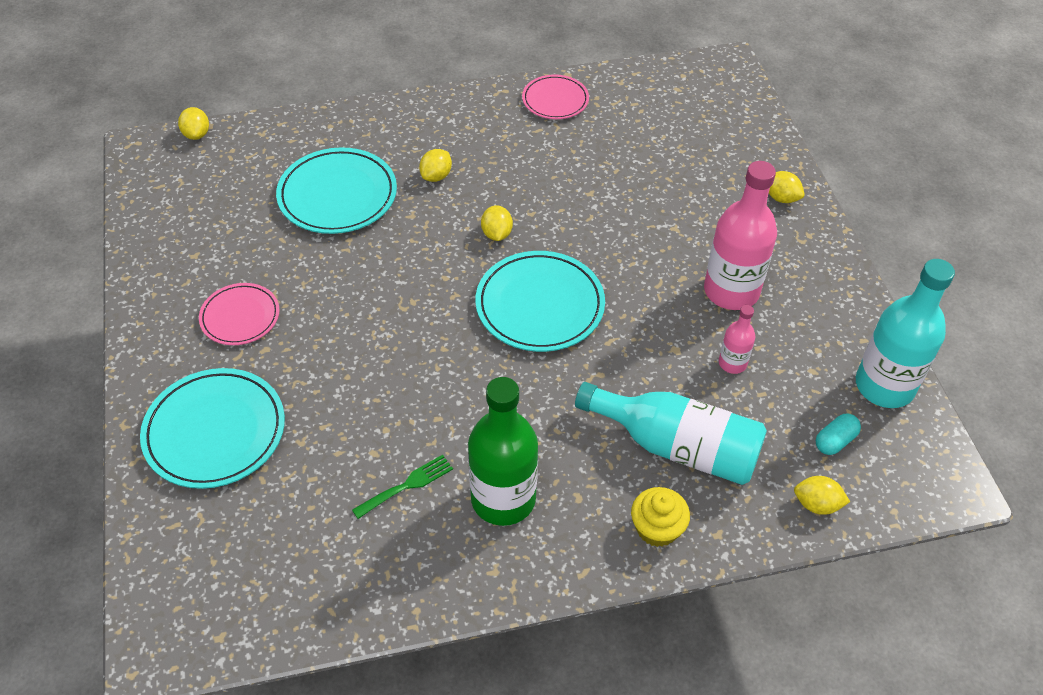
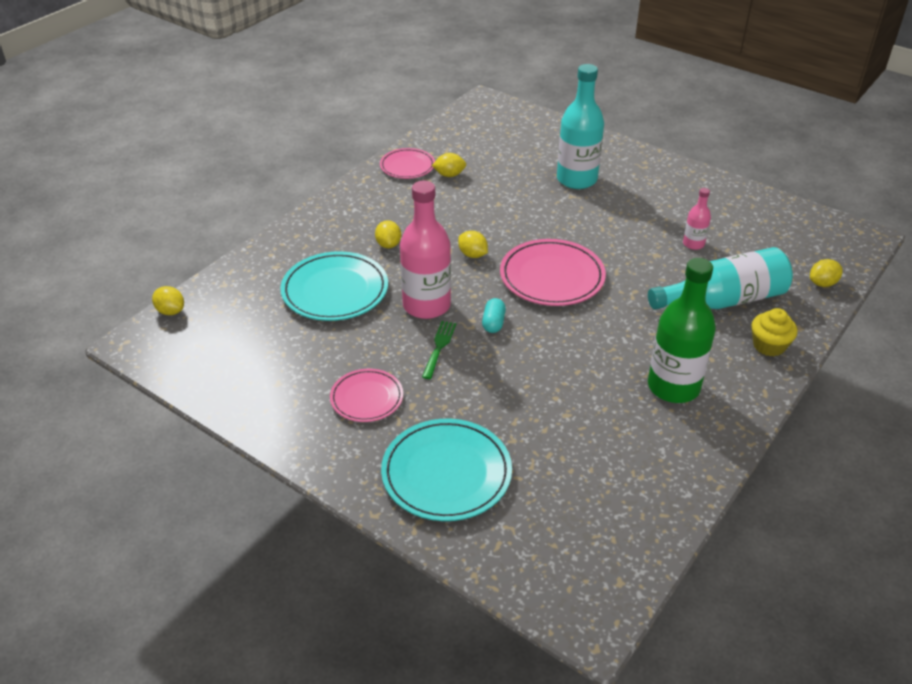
camera: 40 degrees left, 10 degrees down
(407, 485) = (611, 418): green fork -> green fork (439, 347)
(540, 305) = (552, 277): turquoise plate -> pink plate
(731, 291) = (644, 210): pink bottle -> pink bottle (426, 305)
(781, 198) = (606, 152): yellow lemon -> yellow lemon (449, 175)
(835, 441) = (790, 250): turquoise capsule -> turquoise capsule (493, 323)
(884, 386) = (776, 211): turquoise bottle -> turquoise bottle (576, 179)

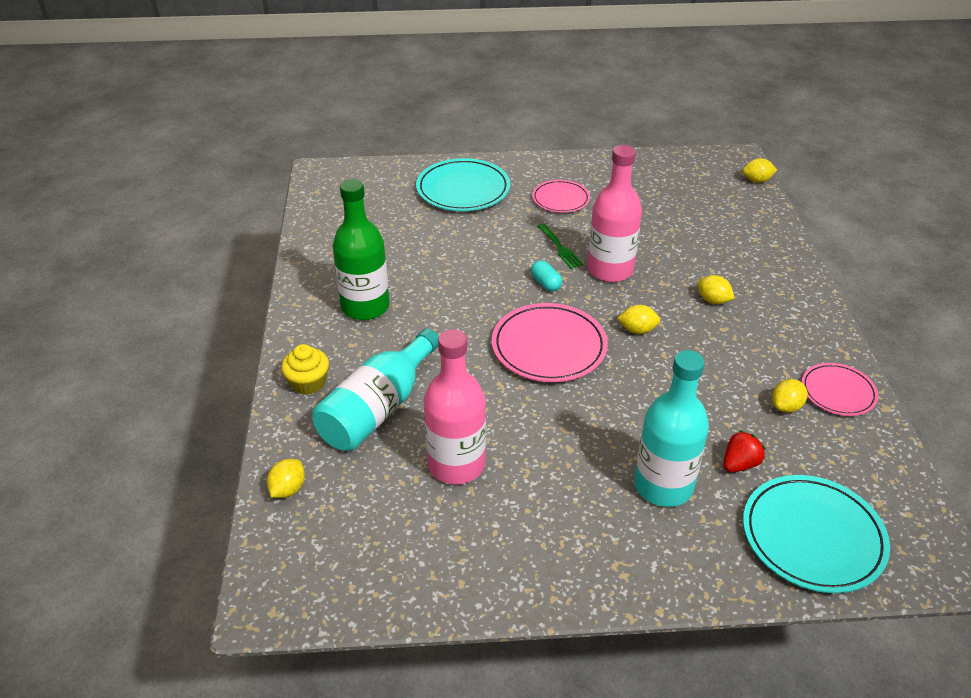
camera: 140 degrees right, 0 degrees up
(335, 290) = (687, 245): turquoise plate -> turquoise plate (812, 537)
(519, 168) = (739, 464): none -> red strawberry
(693, 244) = (456, 464): pink bottle -> pink bottle, size x2.05

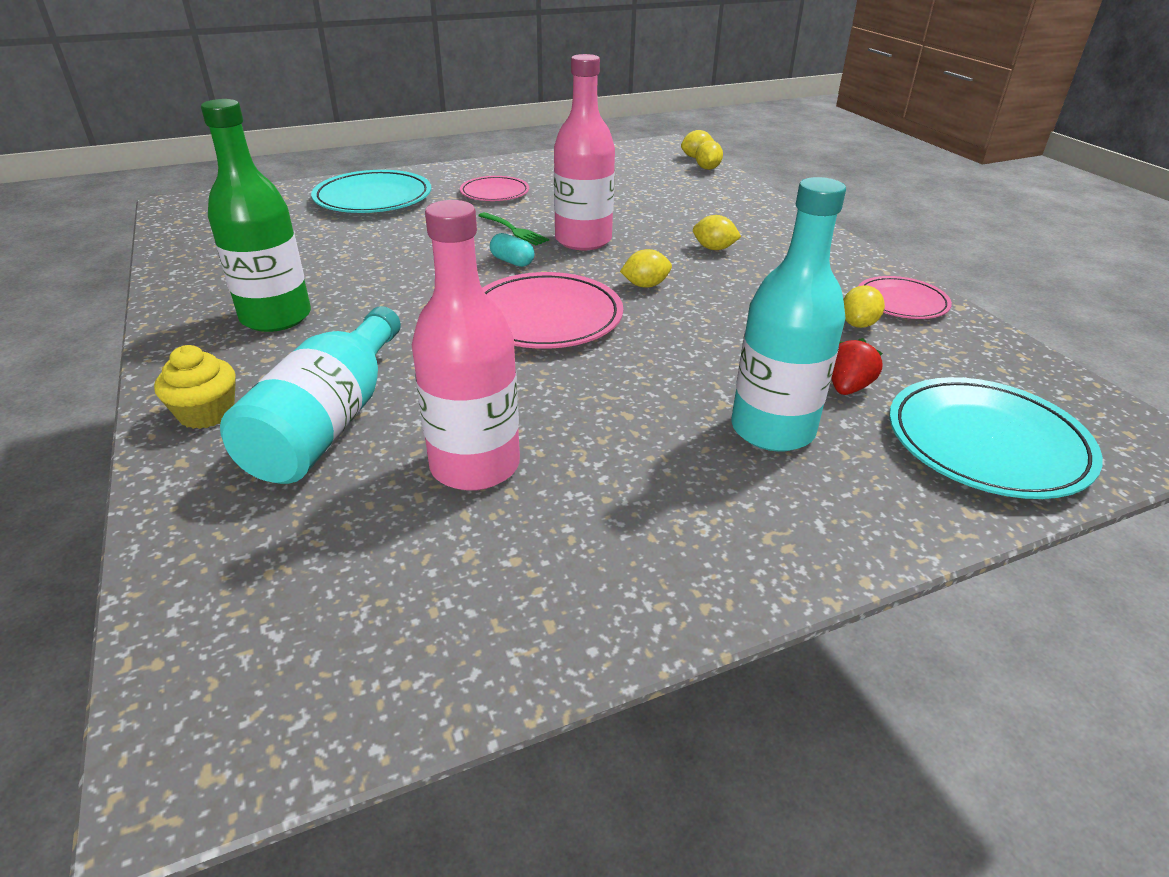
camera: 20 degrees left, 5 degrees down
(288, 489) = (199, 559): yellow lemon -> yellow lemon (707, 168)

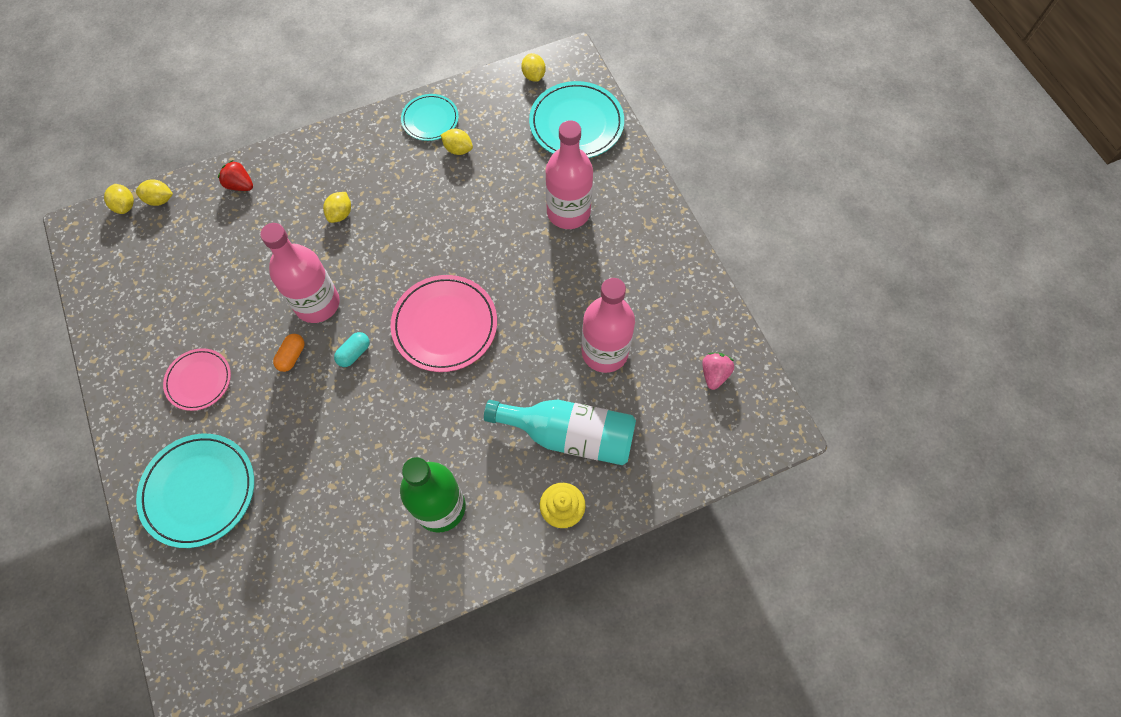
camera: 90 degrees left, 30 degrees up
(385, 631) = (714, 374): none -> pink strawberry
(514, 230) = (292, 356): green fork -> orange capsule
(645, 285) = (400, 263): yellow lemon -> yellow lemon (533, 76)
(772, 429) = (568, 212): turquoise bottle -> pink bottle
(847, 387) = (528, 170): red strawberry -> red strawberry (240, 185)
(901, 302) = (430, 119): pink plate -> turquoise plate

